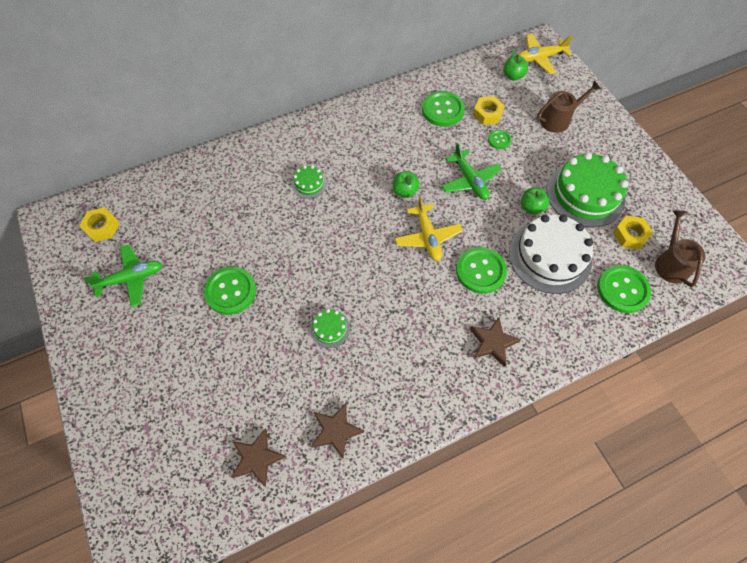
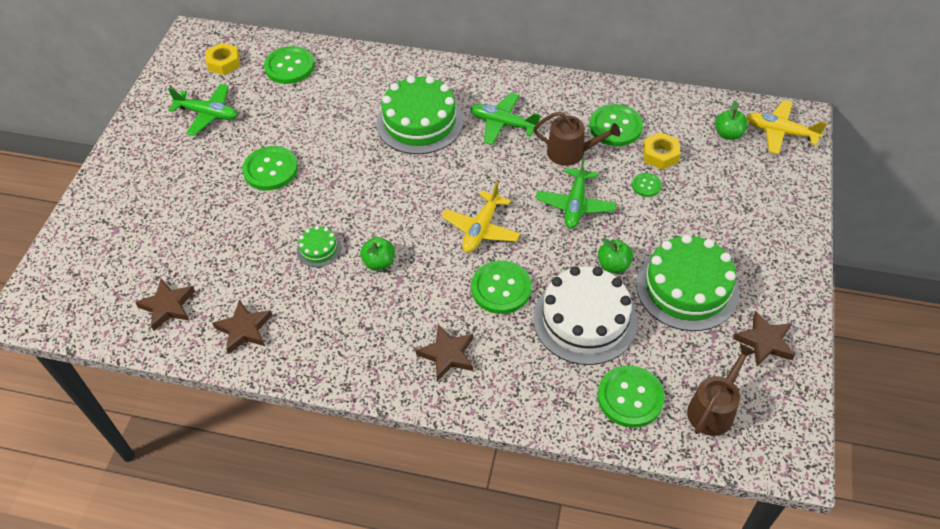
camera: 40 degrees right, 10 degrees down
(163, 198) = (289, 67): none -> green button
(309, 184) = (420, 122): green cake -> green cake, size x2.18
(369, 150) = (503, 124): none -> green plane
(405, 191) = (501, 177): green apple -> green apple (379, 262)
(558, 119) = (735, 202): brown watering can -> brown watering can (571, 152)
(630, 235) = (696, 355): yellow nut -> none
(656, 200) = (764, 341): none -> brown star

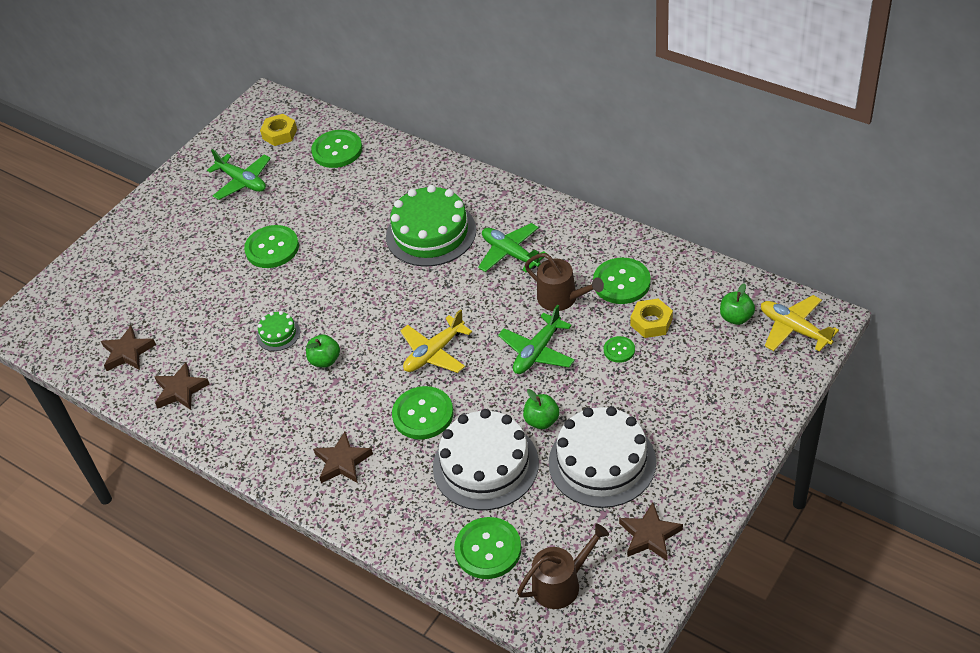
camera: 25 degrees right, 5 degrees down
(687, 288) = (602, 462): green cake -> white cake

